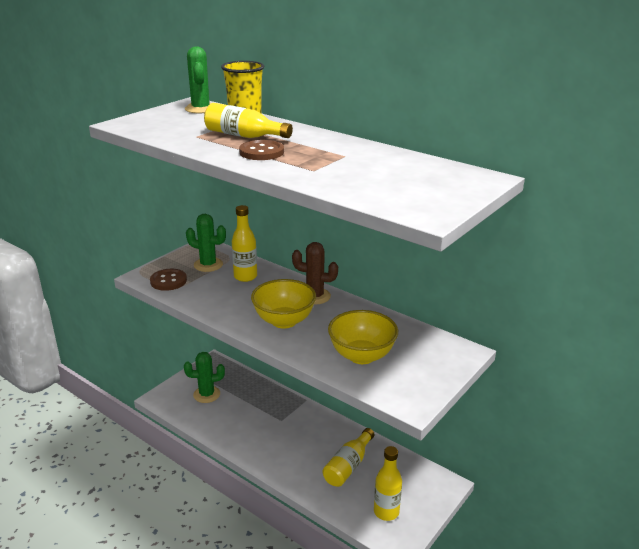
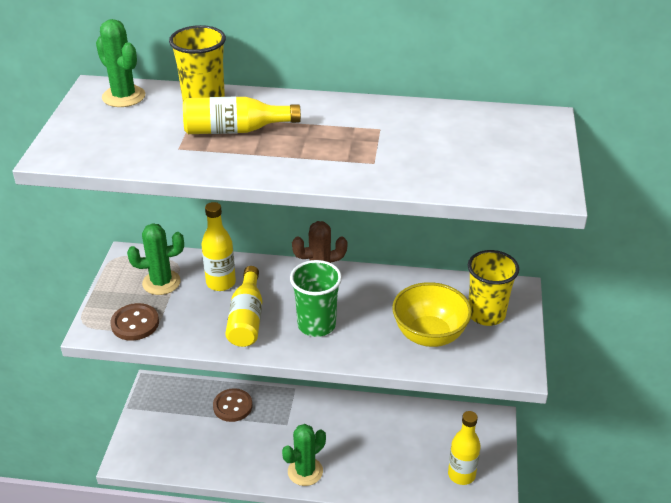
camera: 30 degrees left, 10 degrees up
(206, 394) = (179, 430): green cactus -> green cactus (305, 471)
(261, 152) = (287, 152): brown button -> brown button (232, 406)
(284, 321) = (316, 325): yellow bowl -> green cup
(348, 466) = (392, 444): yellow bottle -> yellow bottle (246, 319)
(422, 358) = (486, 314): none -> yellow cup

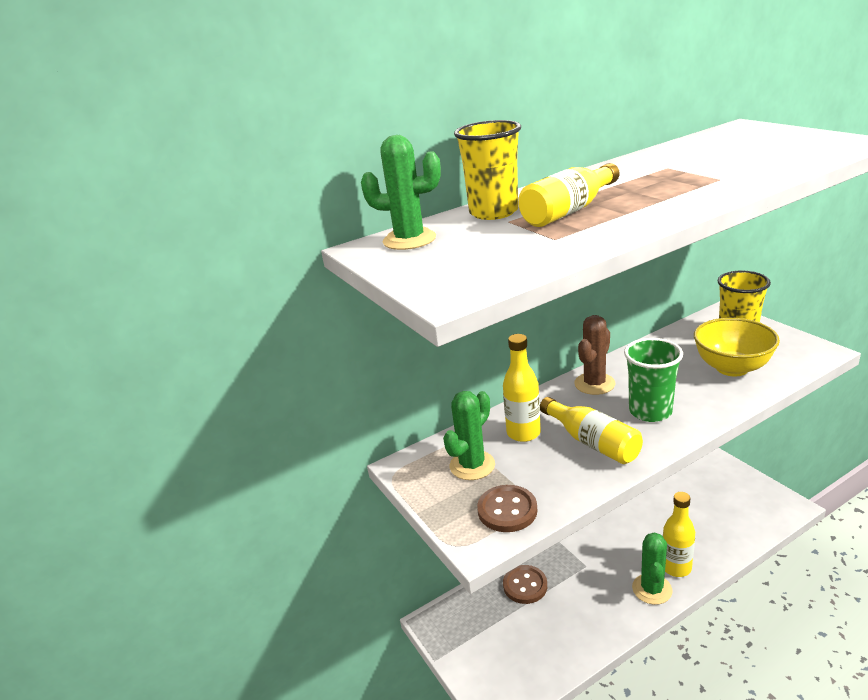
camera: 35 degrees left, 10 degrees down
(461, 475) = (748, 506): yellow bottle -> yellow bottle (676, 567)

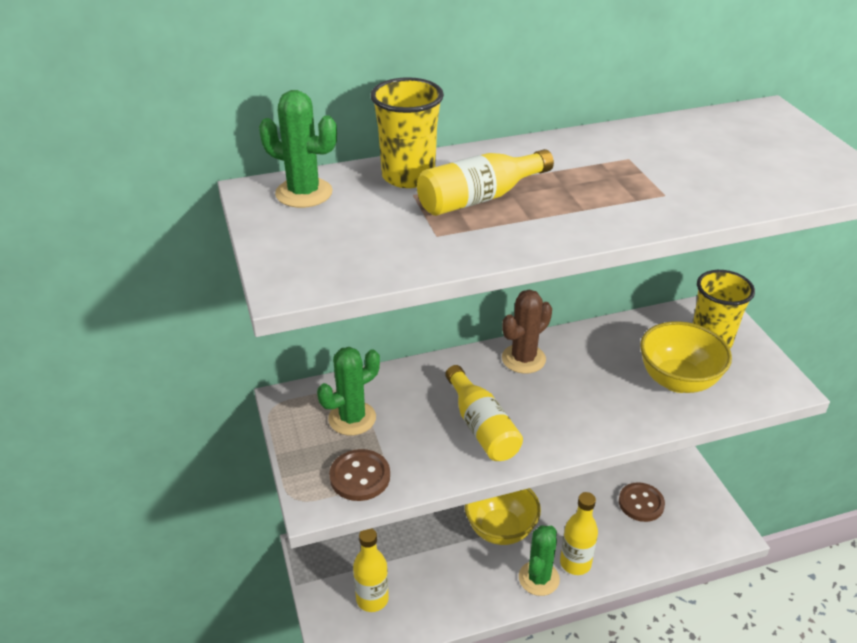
camera: 10 degrees right, 10 degrees up
(523, 433) = (420, 396): yellow bottle -> yellow bottle (372, 599)
(525, 585) = (414, 537): brown button -> brown button (641, 503)
(597, 557) = (500, 529): none -> yellow bowl
(650, 411) = (560, 408): green cup -> none

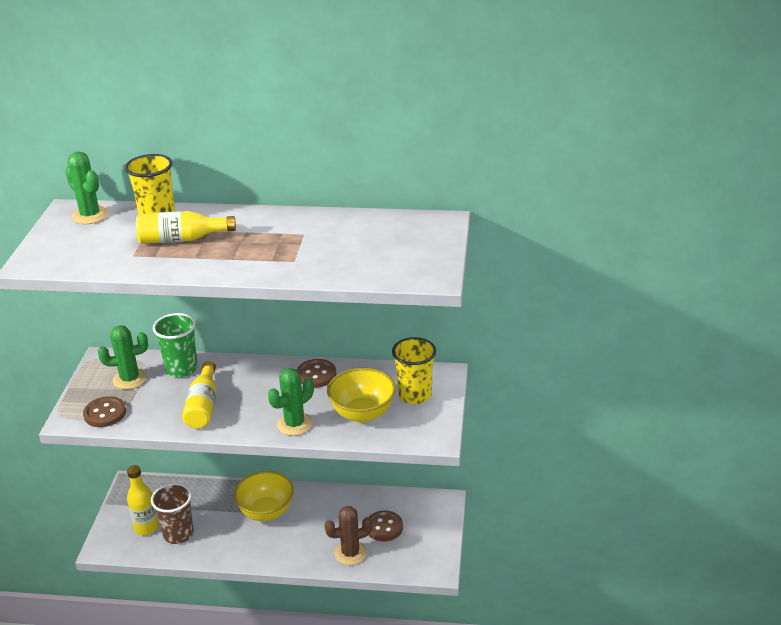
camera: 25 degrees right, 5 degrees down
(408, 385) = (181, 369): none -> green cup
(418, 593) = (178, 534): none -> brown cup
(523, 359) = (271, 372): brown cactus -> brown cactus (350, 553)
(539, 578) = (267, 551): green cactus -> green cactus (294, 424)
(575, 563) = (300, 550): yellow bottle -> none
(579, 347) = (316, 375): none -> brown button

